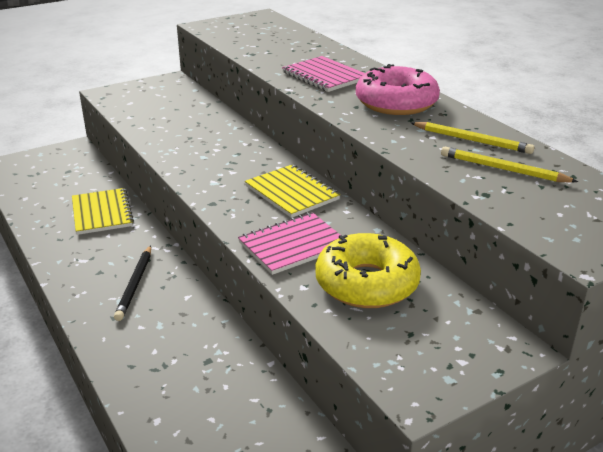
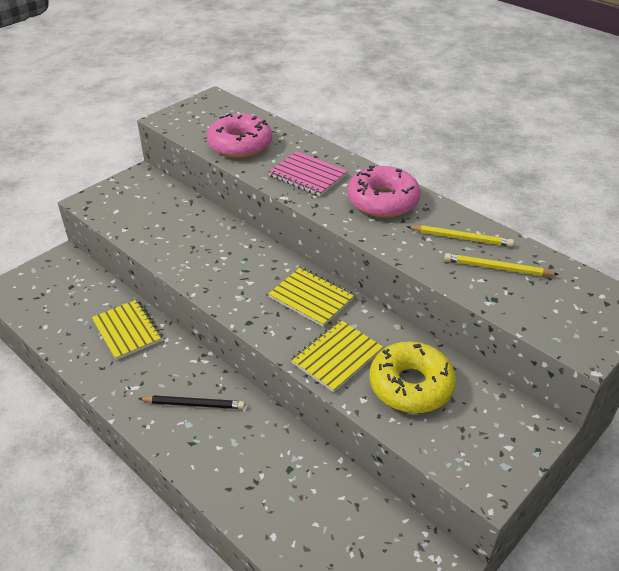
camera: 15 degrees left, 10 degrees up
(135, 284) = (194, 404): black pencil -> black pencil turned 75 degrees counterclockwise
(267, 48) = (240, 144): none -> pink donut
(293, 245) = (337, 356): pink notebook -> yellow notebook

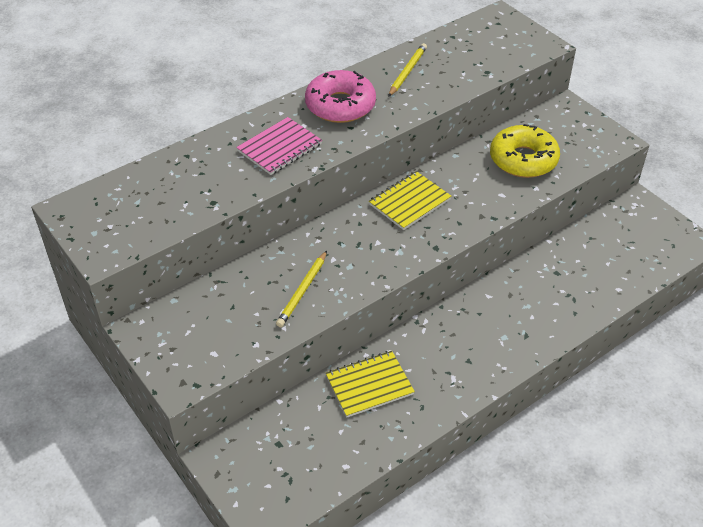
camera: 80 degrees left, 5 degrees up
(194, 404) = (481, 332): black pencil -> none
(240, 144) = (196, 192): pink donut -> none
(337, 356) = (487, 196): yellow notebook -> none
(497, 268) = (450, 62): yellow pencil -> yellow pencil (302, 291)

